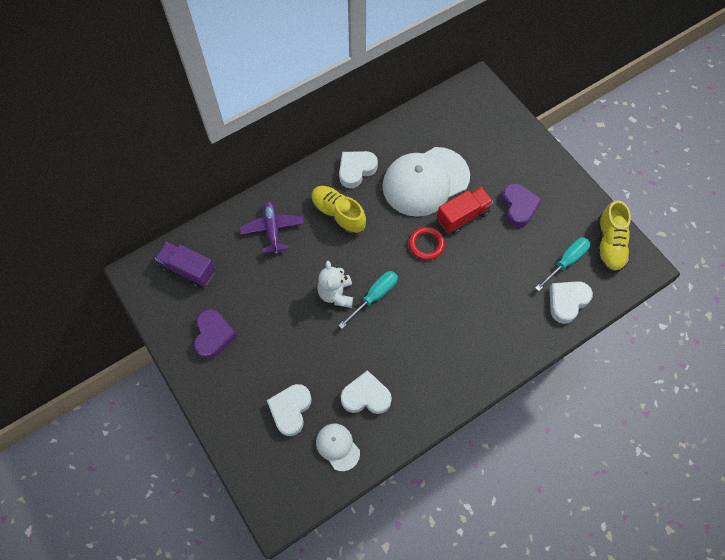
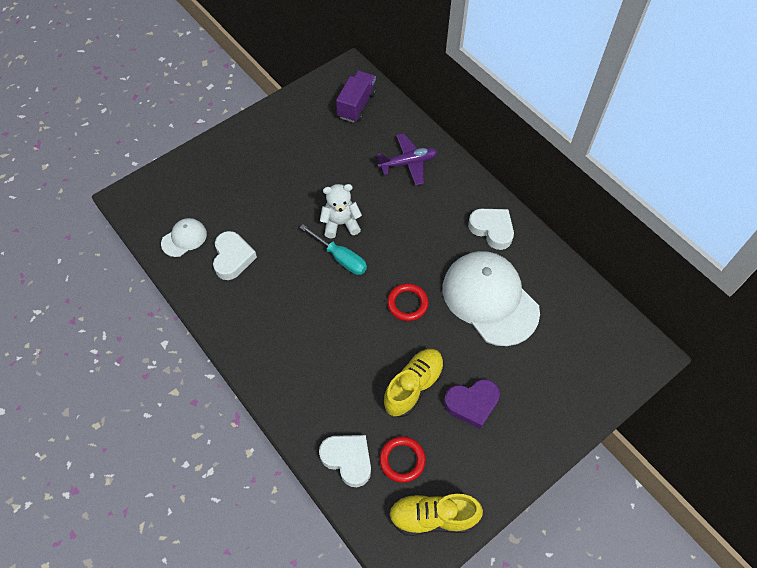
camera: 85 degrees right, 5 degrees down
(214, 335) = (292, 132): purple heart -> none
(290, 410) = (220, 198): white heart -> none
(338, 214) = (433, 217): yellow shoe -> yellow shoe (413, 386)
(463, 216) = (449, 340): red truck -> none
(566, 262) = (402, 460): turquoise screwdriver -> red ring

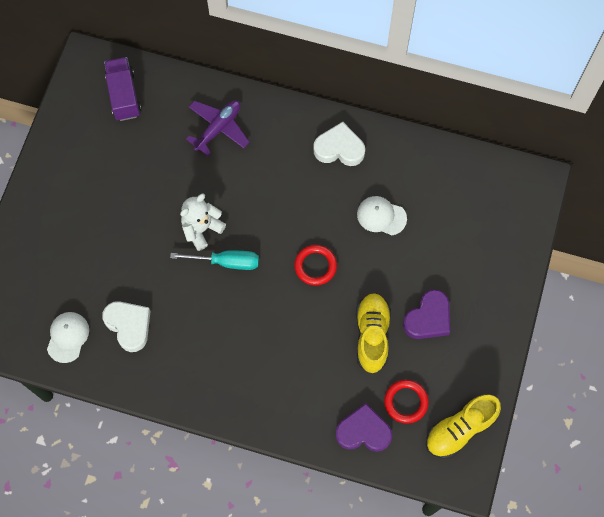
camera: 35 degrees left, 10 degrees up
(348, 459) = (363, 431): white heart -> purple heart
(490, 299) = (381, 216): white cap -> white cap, size x0.46

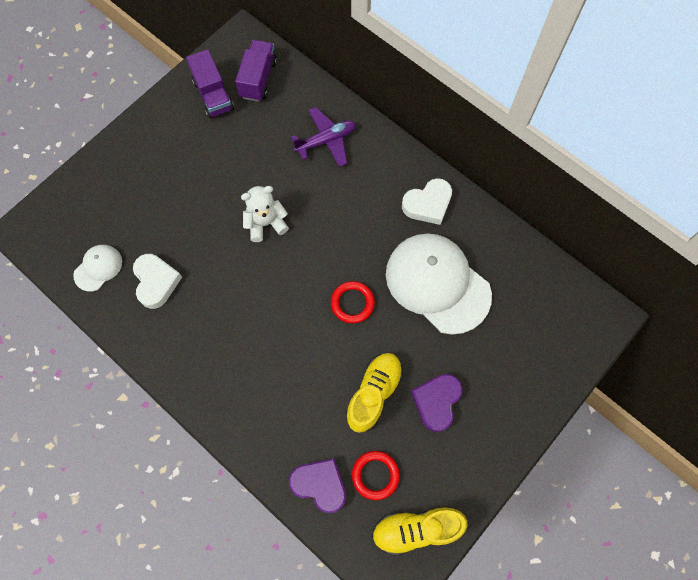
camera: 25 degrees right, 0 degrees up
(88, 129) = (213, 95): none -> purple truck
(226, 262) = (273, 263): turquoise screwdriver -> none
(339, 148) = (428, 204): white heart -> white heart turned 120 degrees clockwise
(381, 216) = (437, 284): white cap -> white cap, size x2.16
(428, 318) = (436, 402): purple heart -> purple heart turned 135 degrees clockwise

